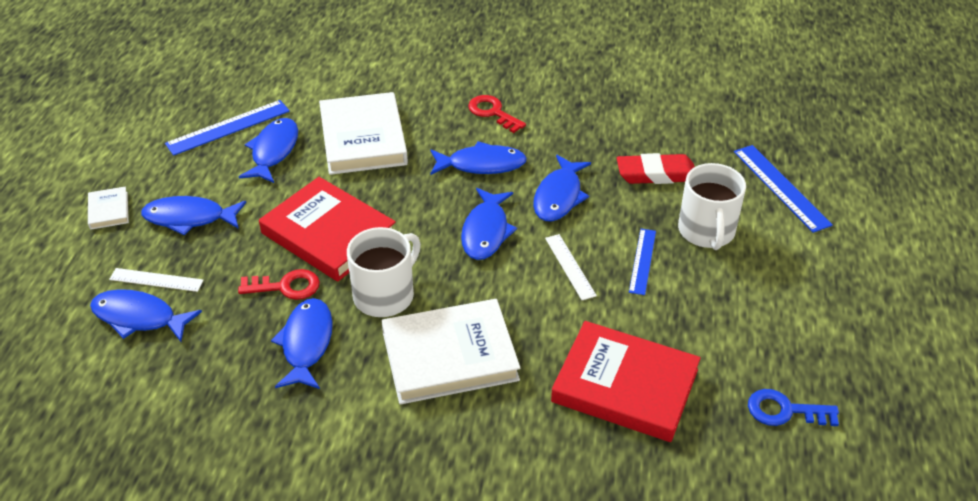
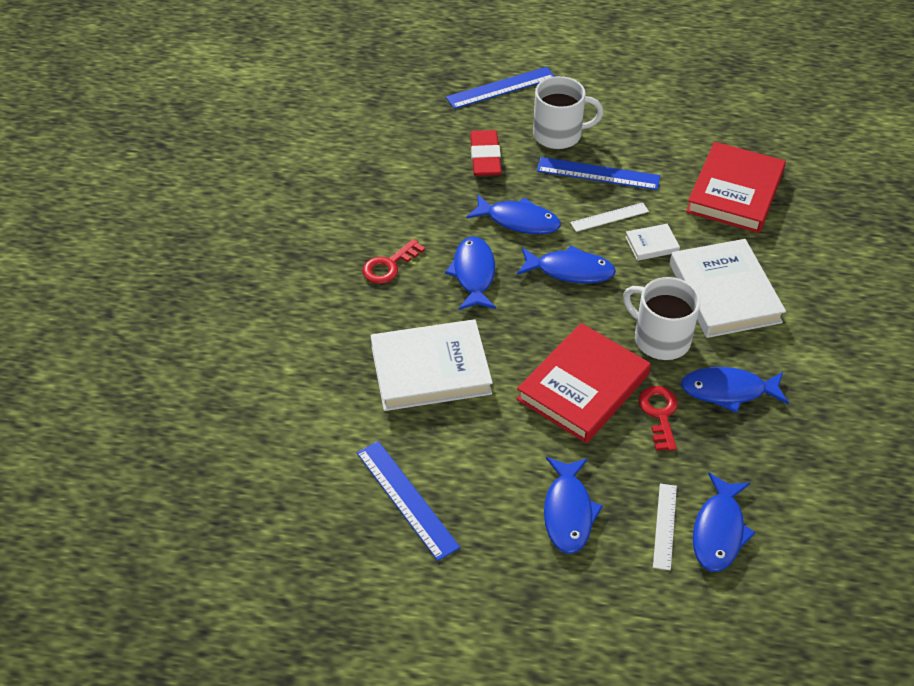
camera: 90 degrees left, 5 degrees up
(109, 210) = (561, 596): white book -> white book (651, 244)
(273, 151) = (452, 448): blue fish -> none
(642, 261) = (598, 174): blue ruler -> blue ruler, size x1.56
(785, 411) = (740, 115): blue key -> none

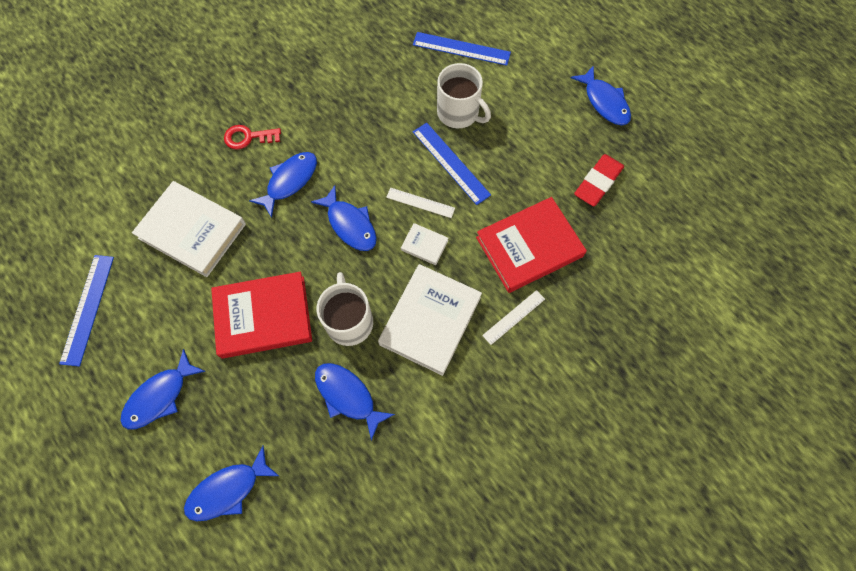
camera: 40 degrees right, 20 degrees up
(485, 157) = (391, 97): red eraser -> red eraser (598, 182)
(519, 221) = (359, 162): blue fish -> blue fish (604, 102)
(659, 414) = (287, 375): red key -> none
(665, 526) = (202, 456): white ruler -> white ruler (514, 317)

